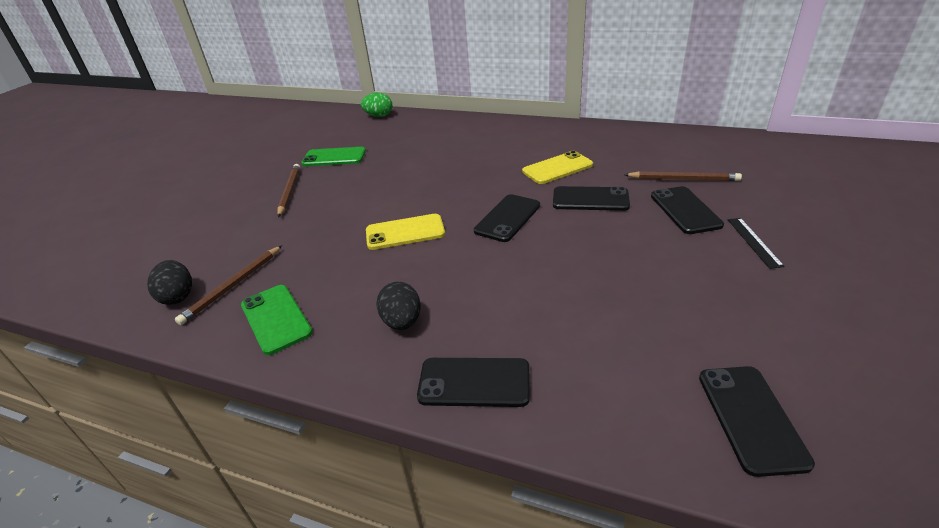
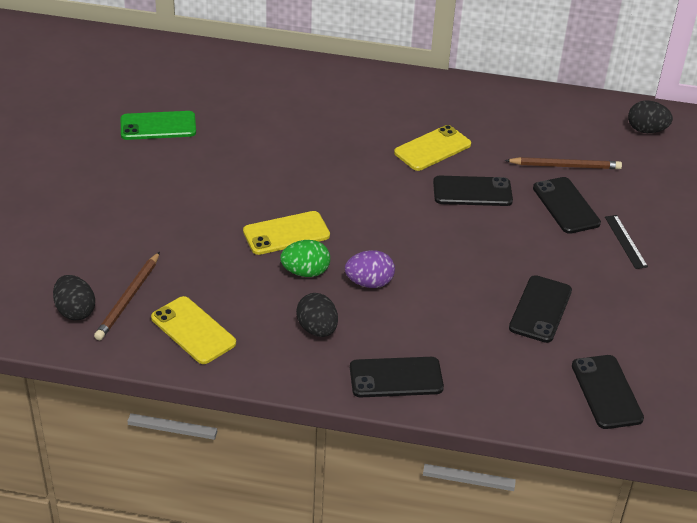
camera: 15 degrees left, 5 degrees up
(276, 318) = (193, 330): green phone -> yellow phone
(289, 191) = (126, 178): brown pencil -> none
(379, 116) = (188, 54): green egg -> green egg (305, 272)
(471, 277) = (369, 283): none -> purple egg
(507, 218) = (390, 215): black phone -> black phone (540, 309)
(762, 152) = (646, 130): none -> black egg

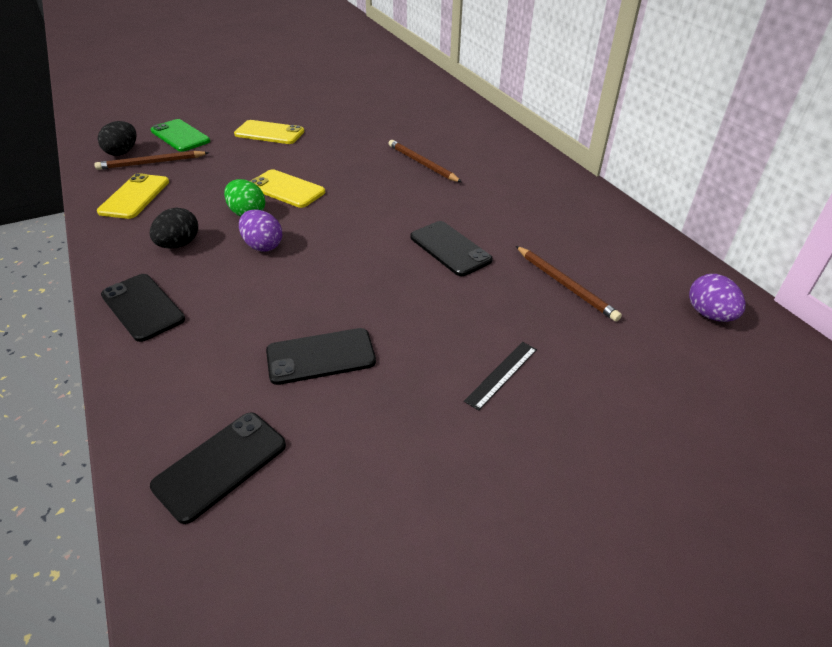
camera: 55 degrees right, 0 degrees up
(158, 126) = (349, 107): green phone -> green phone (180, 136)
(328, 140) = (422, 164): none -> brown pencil
(432, 149) = (480, 208): yellow phone -> yellow phone (269, 133)
(566, 205) = (505, 309): black phone -> none
(646, 130) = (709, 314): black egg -> purple egg

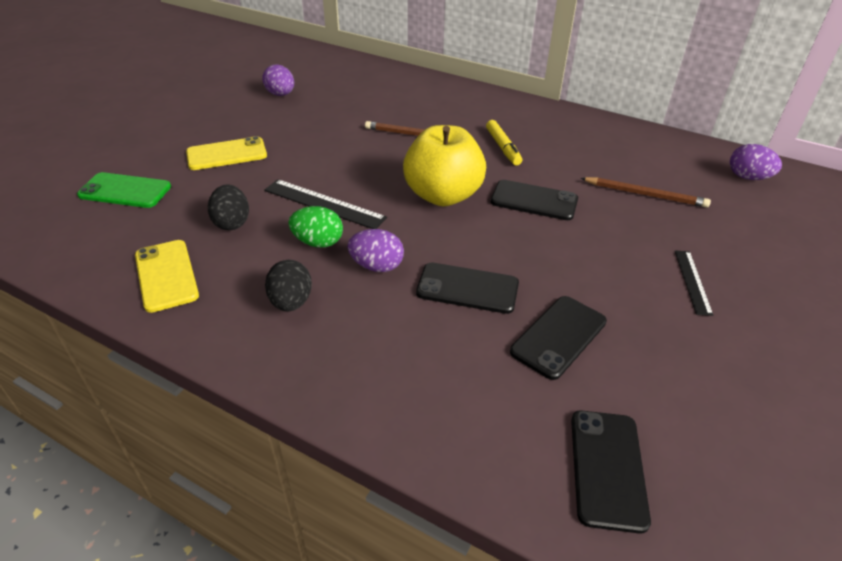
camera: 35 degrees left, 0 degrees up
(122, 152) = (76, 233): black egg -> black egg (232, 222)
(143, 307) = (343, 379): black phone -> black phone (467, 288)
(151, 163) = (133, 232): brown pencil -> none
(286, 189) = (324, 204): yellow phone -> black ruler
(361, 102) = (281, 94): none -> purple egg
(380, 216) = (443, 195): none -> yellow apple
(483, 198) = (503, 148): none -> yellow marker

